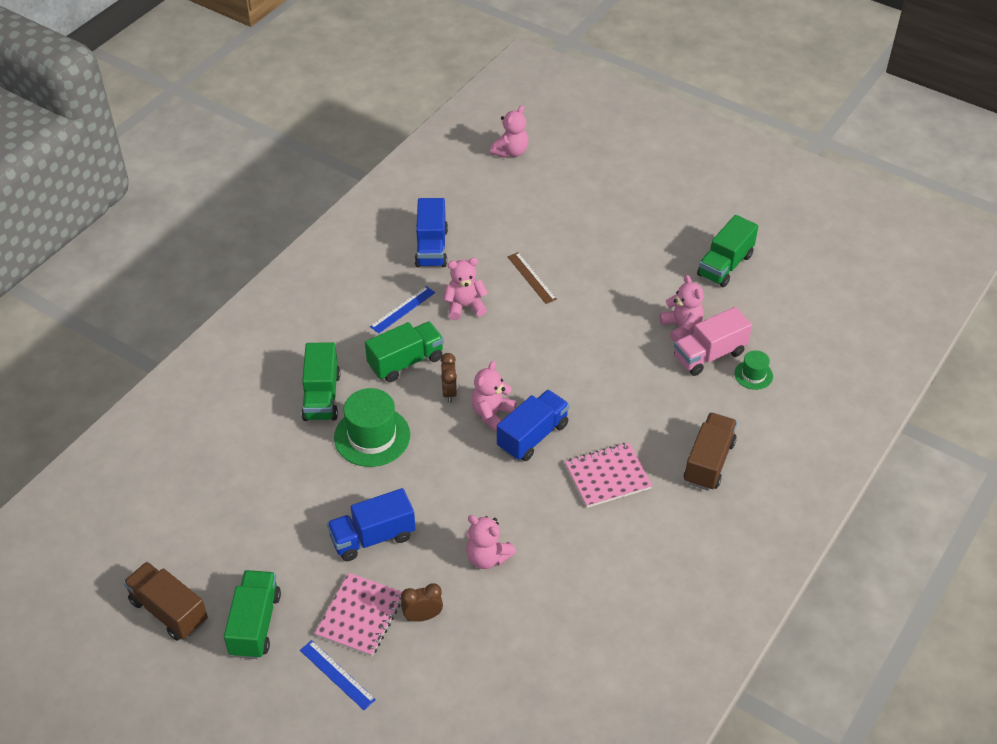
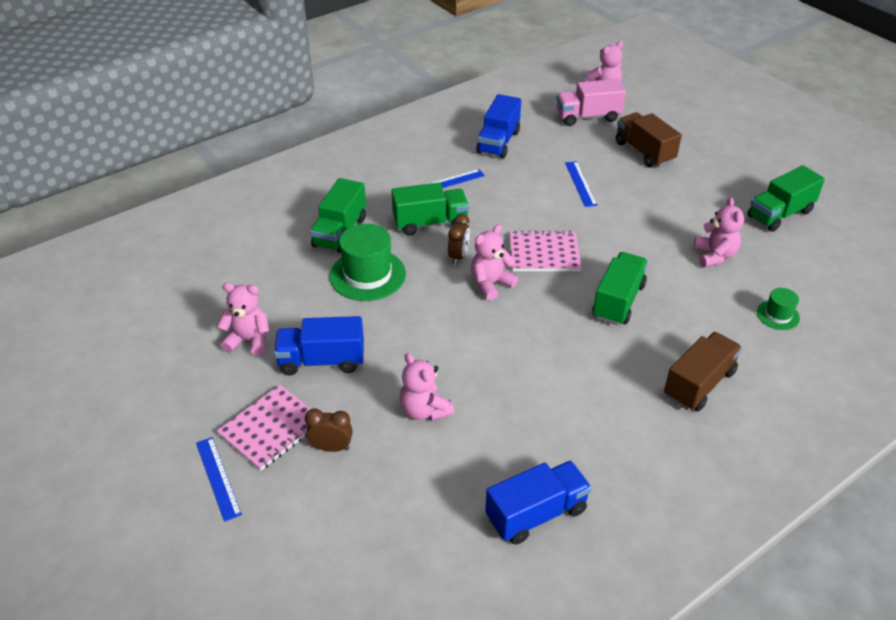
camera: 20 degrees right, 5 degrees down
(169, 611) = (101, 372): brown truck -> brown truck (644, 152)
(255, 624) = (169, 407): green truck -> green truck (618, 301)
(465, 306) = (507, 192): pink teddy bear -> pink teddy bear (249, 340)
(531, 278) = (580, 183): brown ruler -> blue ruler
(532, 436) = (522, 313): blue truck -> blue truck (536, 514)
(607, 476) = (583, 369): pink notebook -> pink notebook (544, 253)
(709, 355) = (735, 286): pink truck -> pink truck (588, 117)

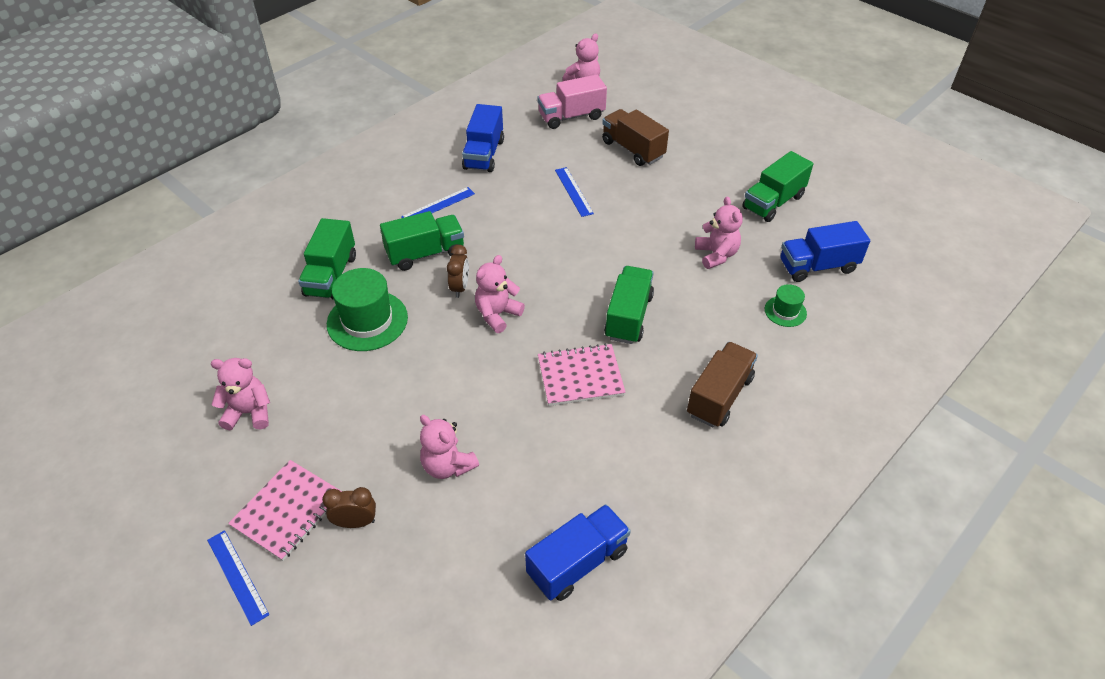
camera: 10 degrees left, 5 degrees up
(322, 361) = (332, 425): blue truck -> blue truck (817, 266)
(544, 253) = (547, 274): pink notebook -> pink notebook (580, 376)

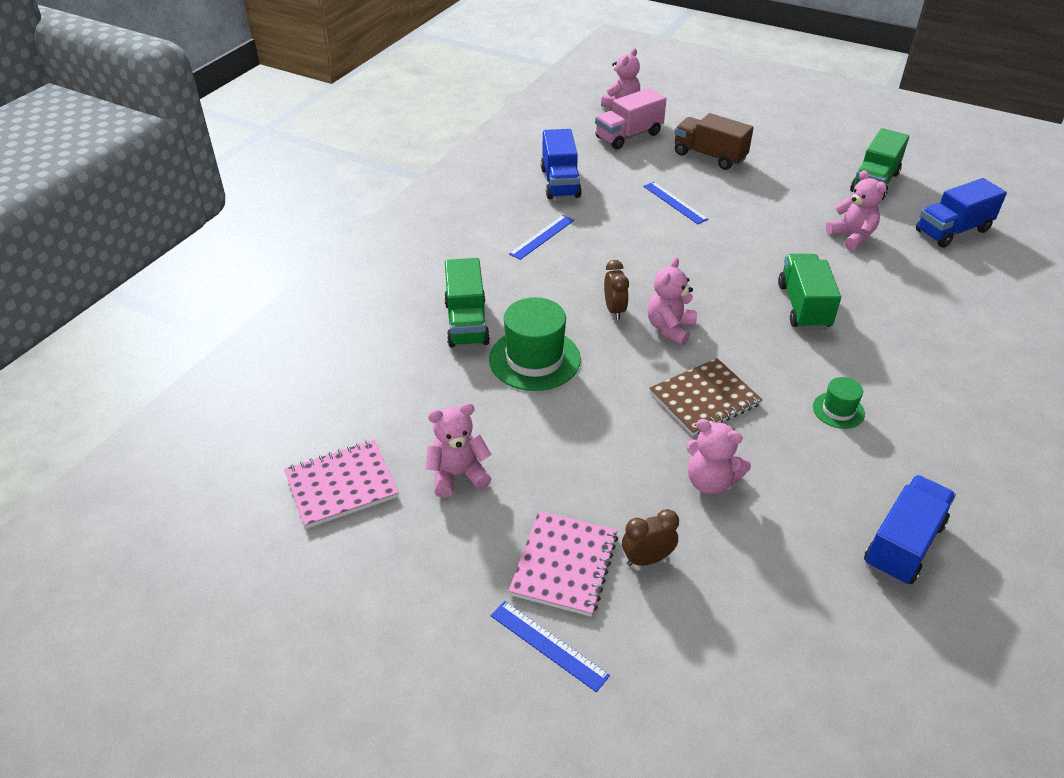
camera: 15 degrees left, 5 degrees down
(425, 253) = (557, 284): green truck -> none
(488, 388) = (704, 399): none -> brown notebook
(580, 376) = (792, 370): pink notebook -> pink notebook (341, 485)
(719, 396) = (938, 362): brown truck -> none
(785, 311) = (949, 275): green hat -> green hat (838, 410)

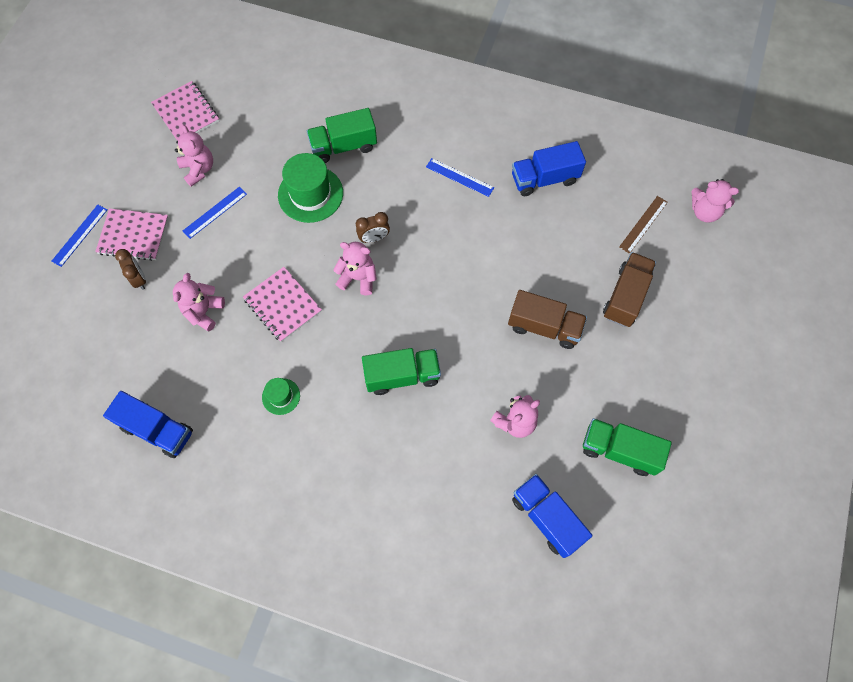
camera: 80 degrees right, 25 degrees up
(628, 136) = (643, 224): pink truck -> brown ruler
(675, 202) = (535, 271): blue ruler -> blue ruler (215, 212)
(704, 399) = (283, 305): brown notebook -> pink notebook
(742, 206) = (544, 327): none -> brown truck

